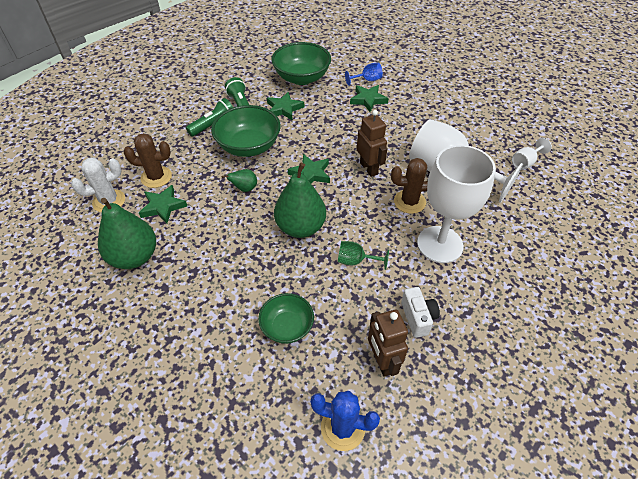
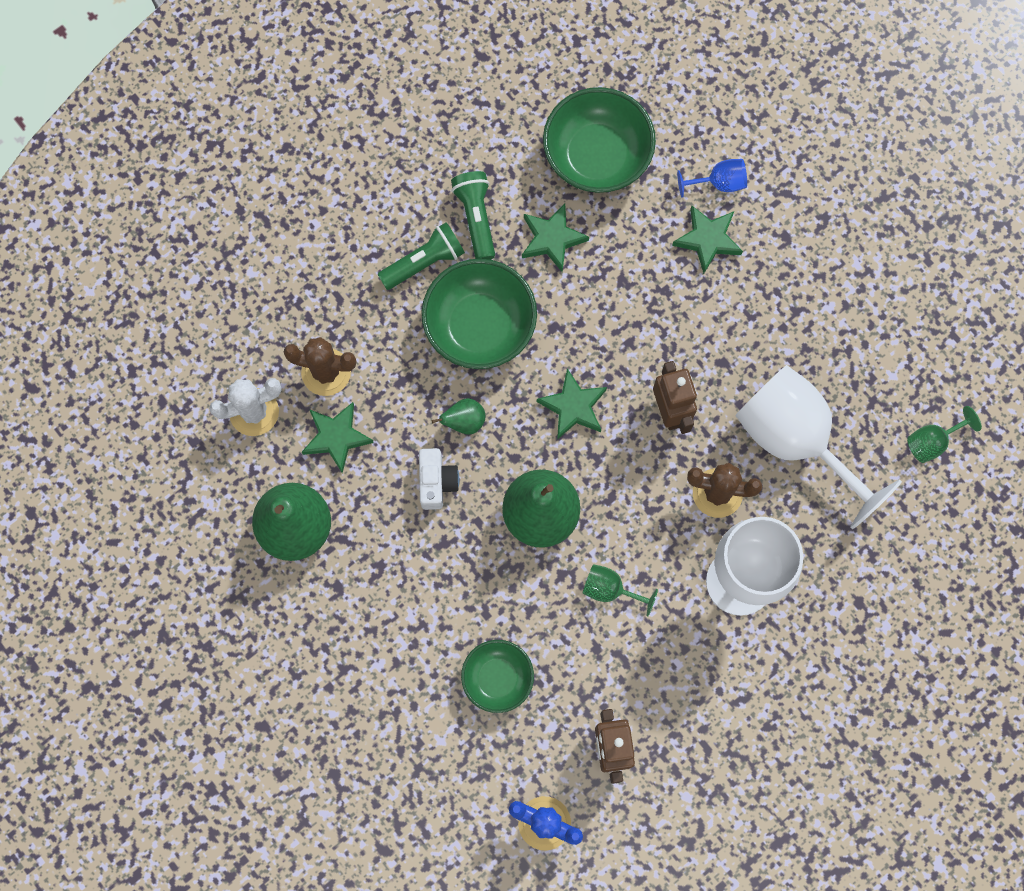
camera: 10 degrees right, 25 degrees up
(418, 318) = (673, 695): white camera -> white camera (437, 482)
(525, 162) = (932, 441): white goblet -> green goblet

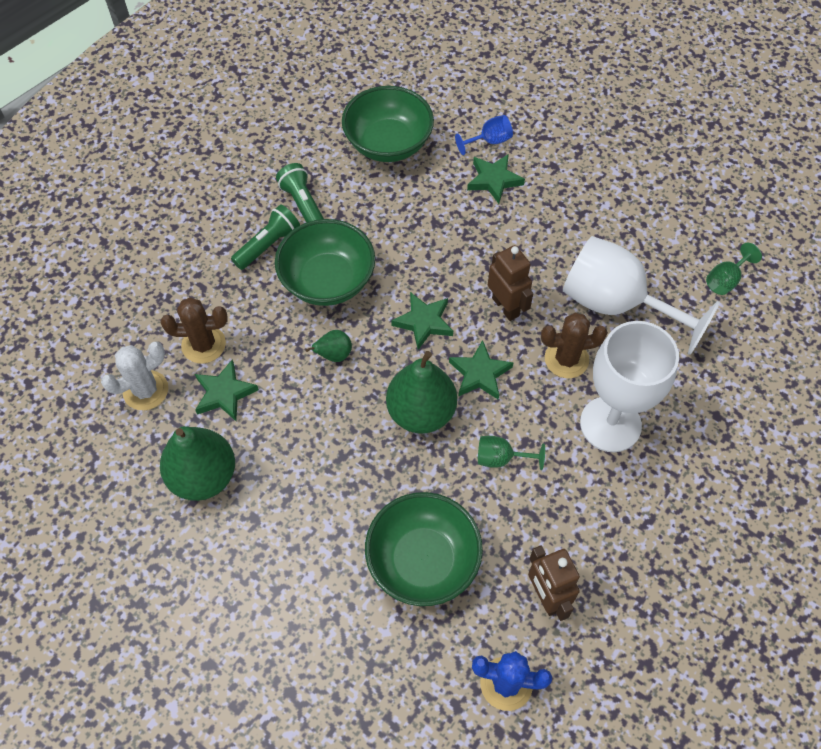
camera: 15 degrees left, 15 degrees down
(437, 482) = (322, 408): white camera -> none
(497, 678) = (423, 560): green bowl -> green bowl, size x1.65
(552, 239) = (369, 206): green star -> green star (479, 374)

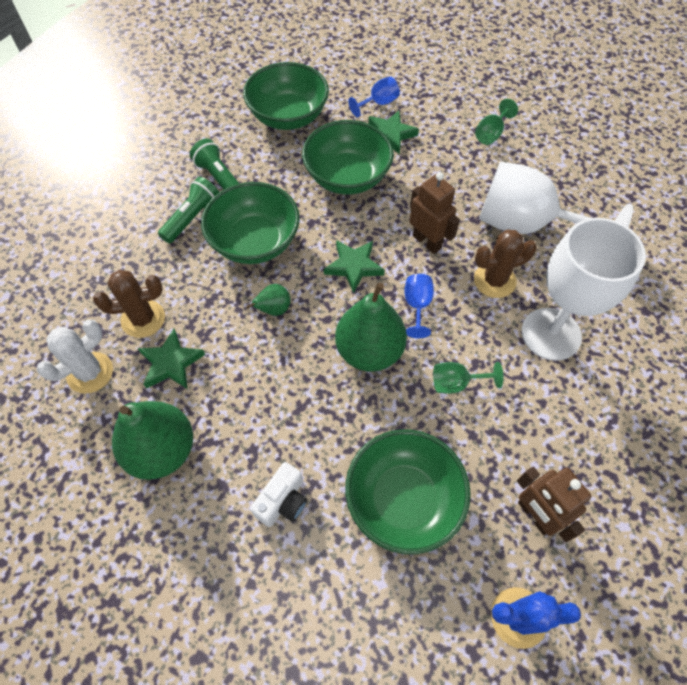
camera: 10 degrees left, 0 degrees up
(309, 543) = (283, 501): none -> white camera
(437, 222) = (347, 177): none -> green bowl
(479, 374) = (417, 306): green star -> blue goblet
(725, 280) = (616, 191): green goblet -> green goblet (491, 134)

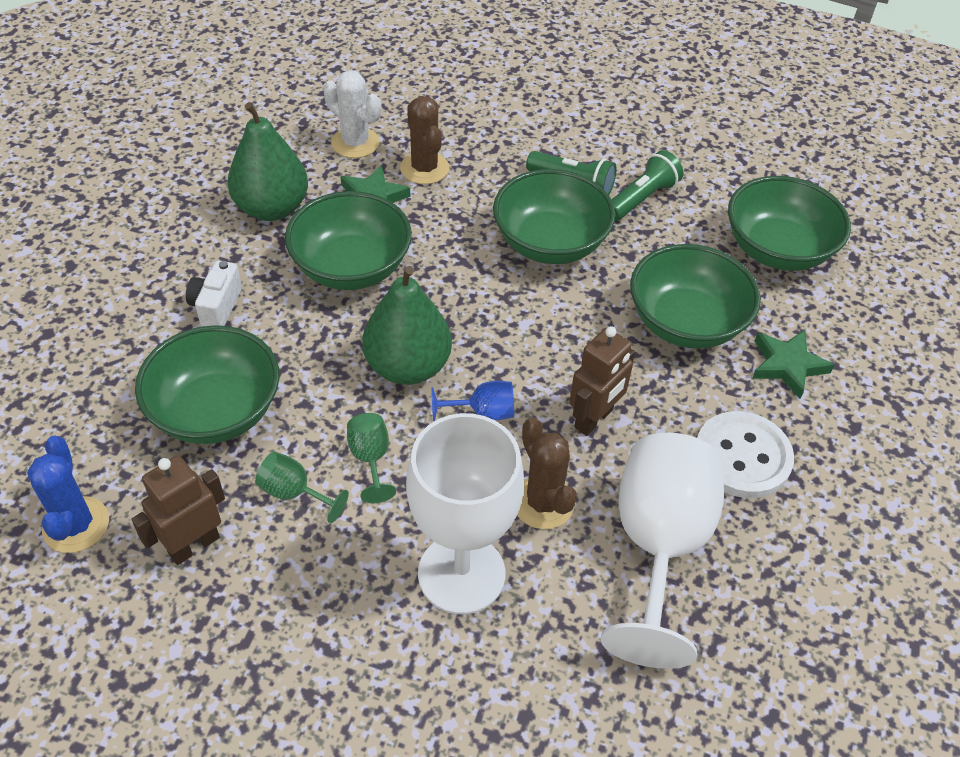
camera: 80 degrees right, 10 degrees down
(254, 385) = (351, 267): none -> green bowl
(274, 309) = (454, 272): green pear -> none
(283, 501) = (216, 307): white camera -> white camera turned 75 degrees clockwise
(354, 266) = (533, 341): green star -> none
(378, 103) = (848, 347): blue goblet -> none
(460, 172) = (742, 457): none -> white button
(491, 134) = (843, 498): green goblet -> green goblet (294, 493)

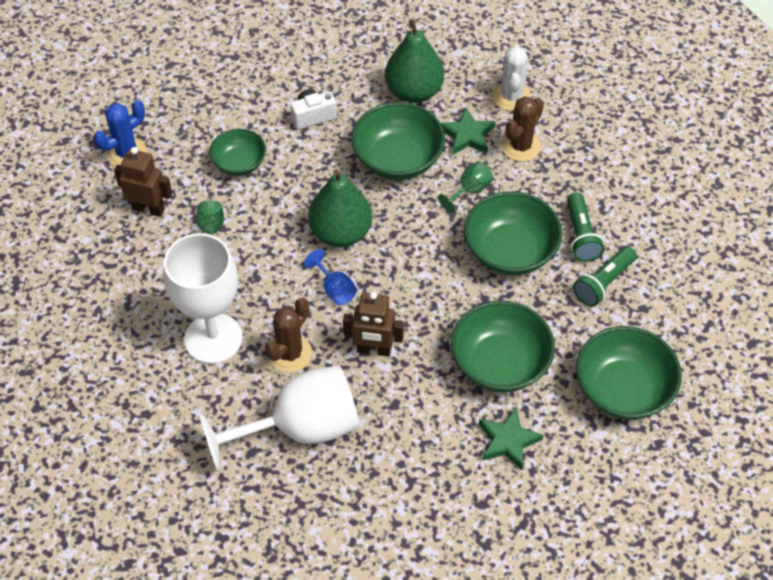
camera: 60 degrees right, 5 degrees up
(216, 411) = (239, 163): green bowl -> green bowl, size x0.61
(370, 459) = (259, 253): green goblet -> green goblet (469, 190)
(642, 198) = (603, 283): green flashlight -> green flashlight turned 120 degrees clockwise
(742, 457) = (404, 445): white button -> none

